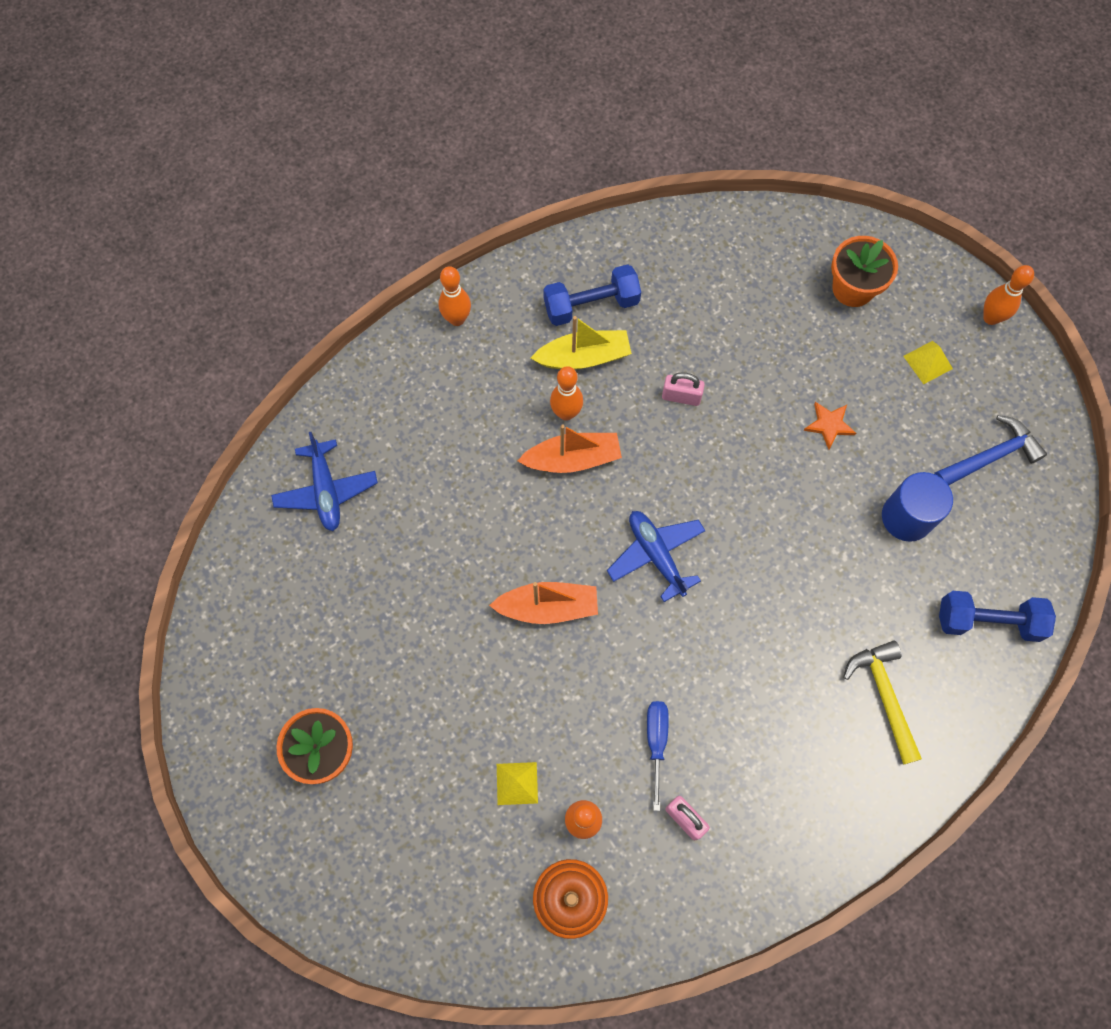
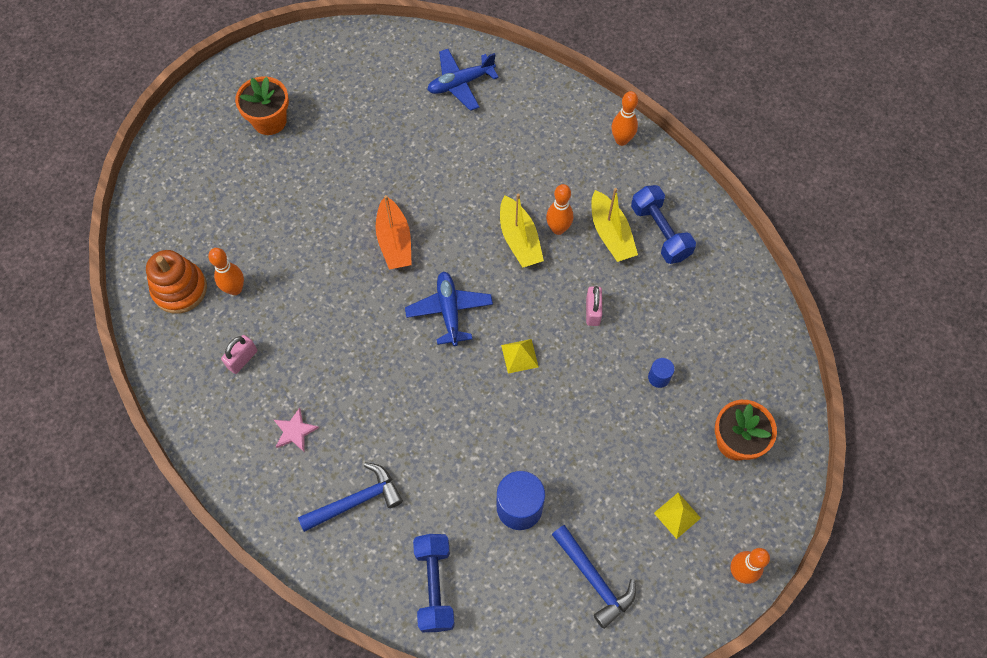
camera: 80 degrees right, 5 degrees down
(517, 783) = (259, 242): yellow pyramid -> yellow pyramid (519, 356)
(573, 459) = (519, 239): orange boat -> yellow boat
(656, 555) = (449, 311): blue plane -> blue plane turned 60 degrees counterclockwise
(656, 741) = (299, 331): blue screwdriver -> none
(771, 346) = (659, 377): none -> blue cylinder
(790, 760) = (295, 431): none -> pink star
(829, 425) = (593, 433): orange star -> none
(884, 696) = (356, 501): yellow hammer -> blue hammer

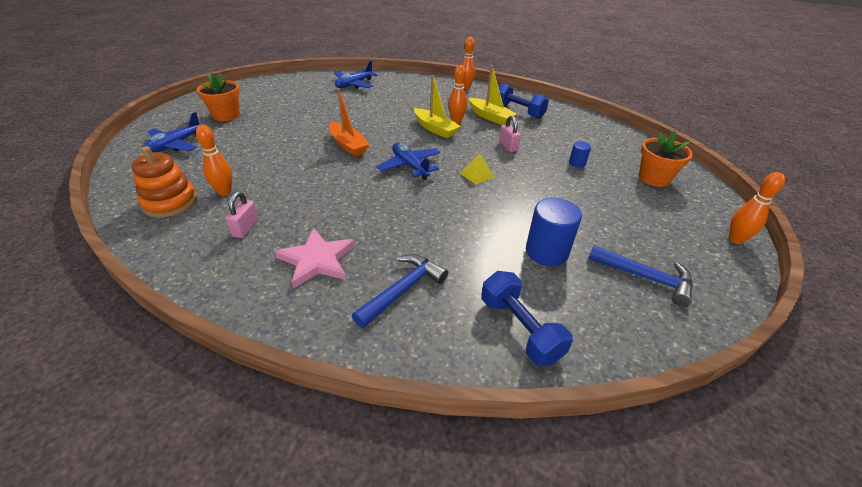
camera: 25 degrees left, 25 degrees down
(200, 175) = (175, 145): none -> blue plane
(295, 431) = (317, 260): pink star -> pink star, size x1.72
(677, 515) = (661, 222): yellow pyramid -> none

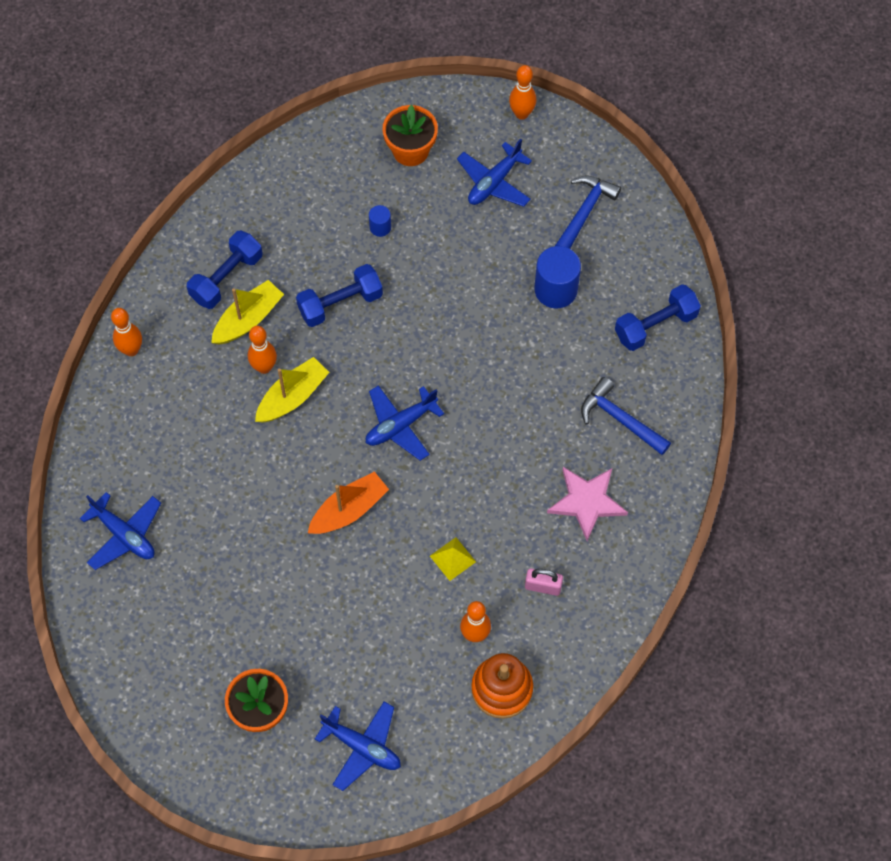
camera: 90 degrees left, 25 degrees up
(477, 175) = (416, 346): yellow pyramid -> yellow pyramid (452, 558)
(508, 146) = (340, 303): pink padlock -> blue dumbbell
(648, 219) = (494, 182): none -> blue plane

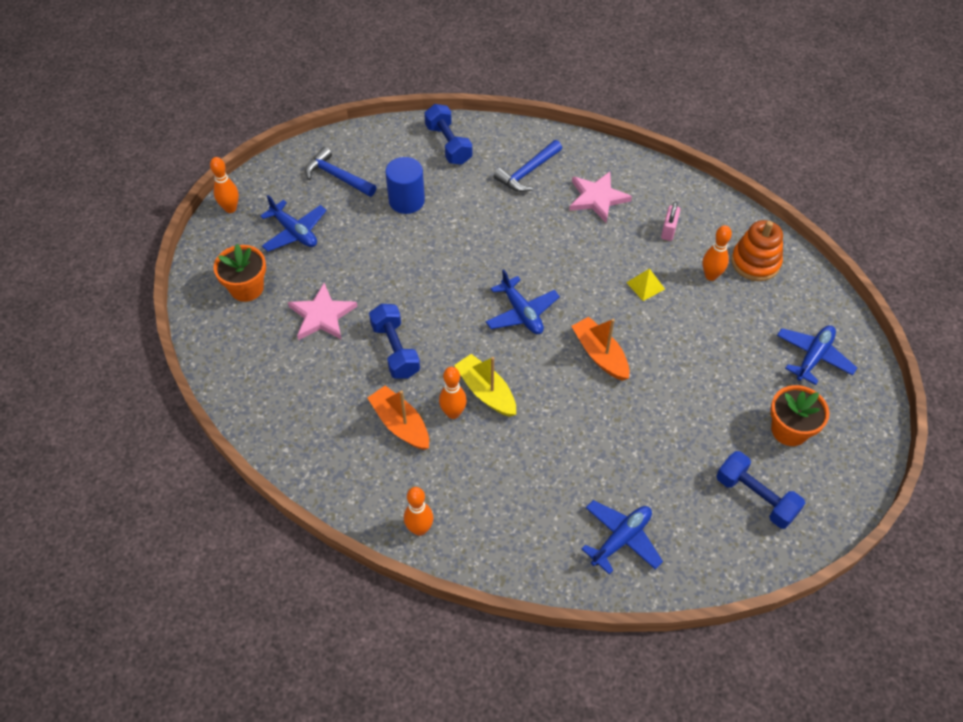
camera: 85 degrees left, 10 degrees down
(226, 278) = (352, 441): blue dumbbell -> blue dumbbell (755, 497)
(248, 319) = (400, 424): yellow boat -> orange boat
(380, 227) = (322, 315): blue cylinder -> pink star

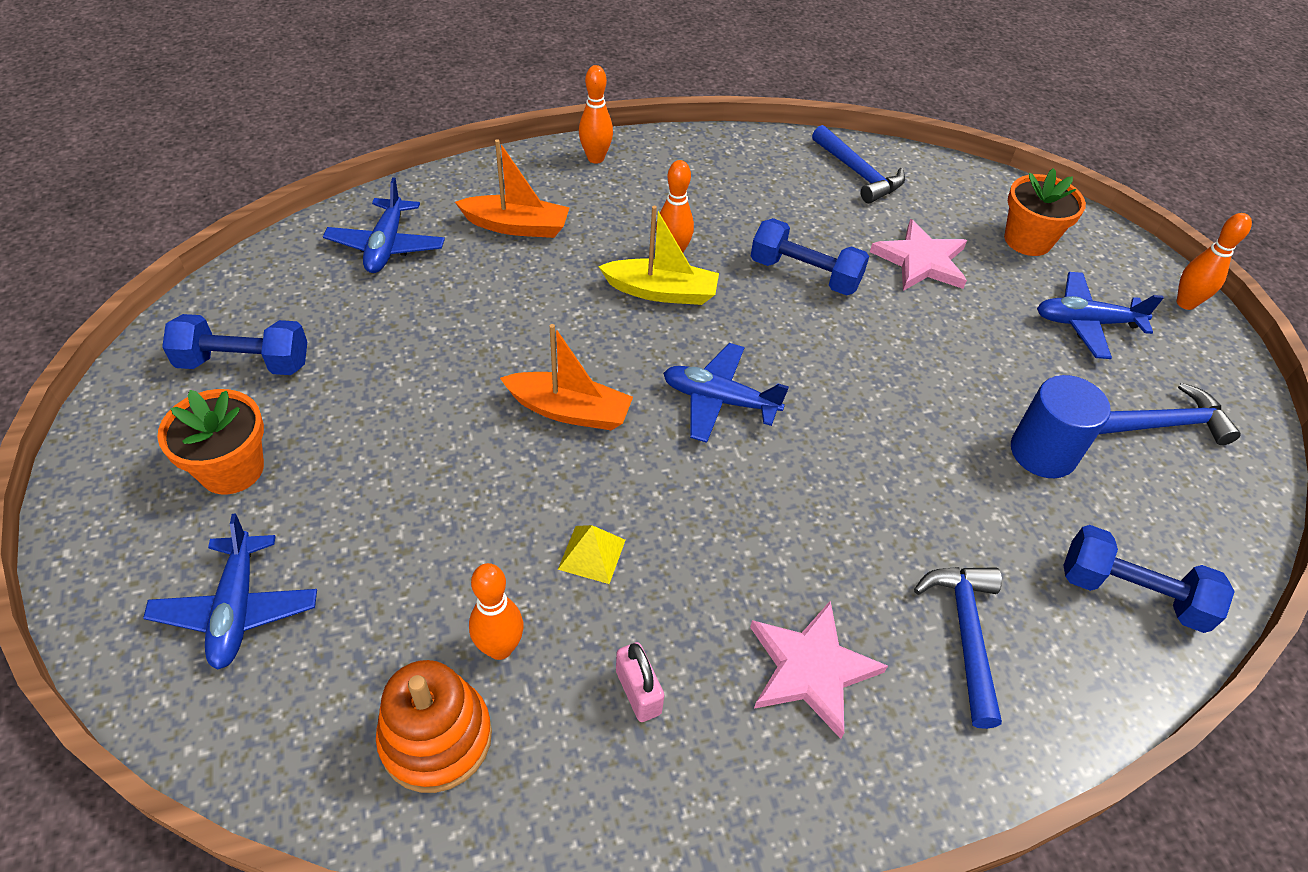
camera: 135 degrees right, 5 degrees down
(270, 396) = (858, 173): none -> blue hammer
(400, 424) = (712, 217): orange boat -> orange boat (517, 226)

